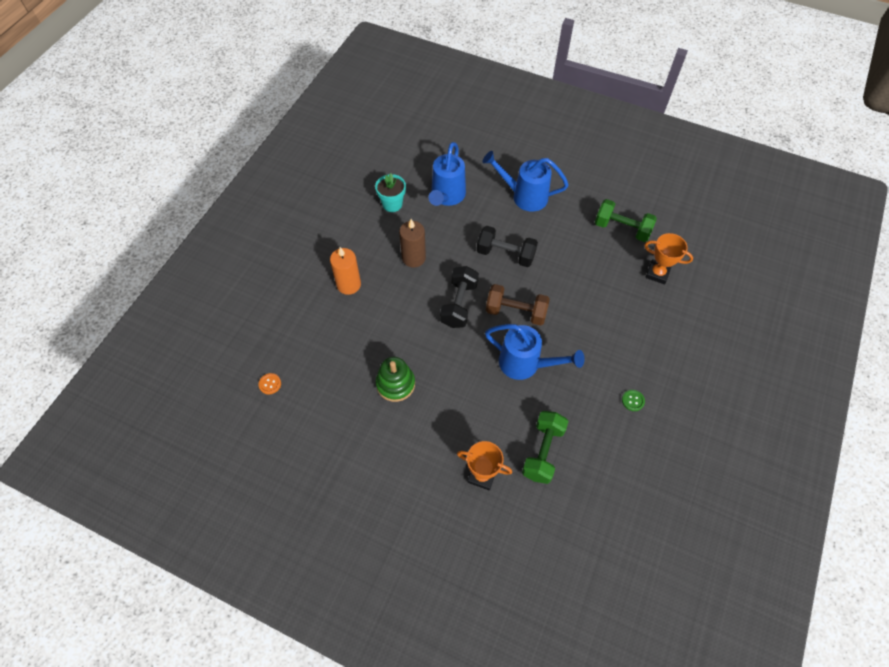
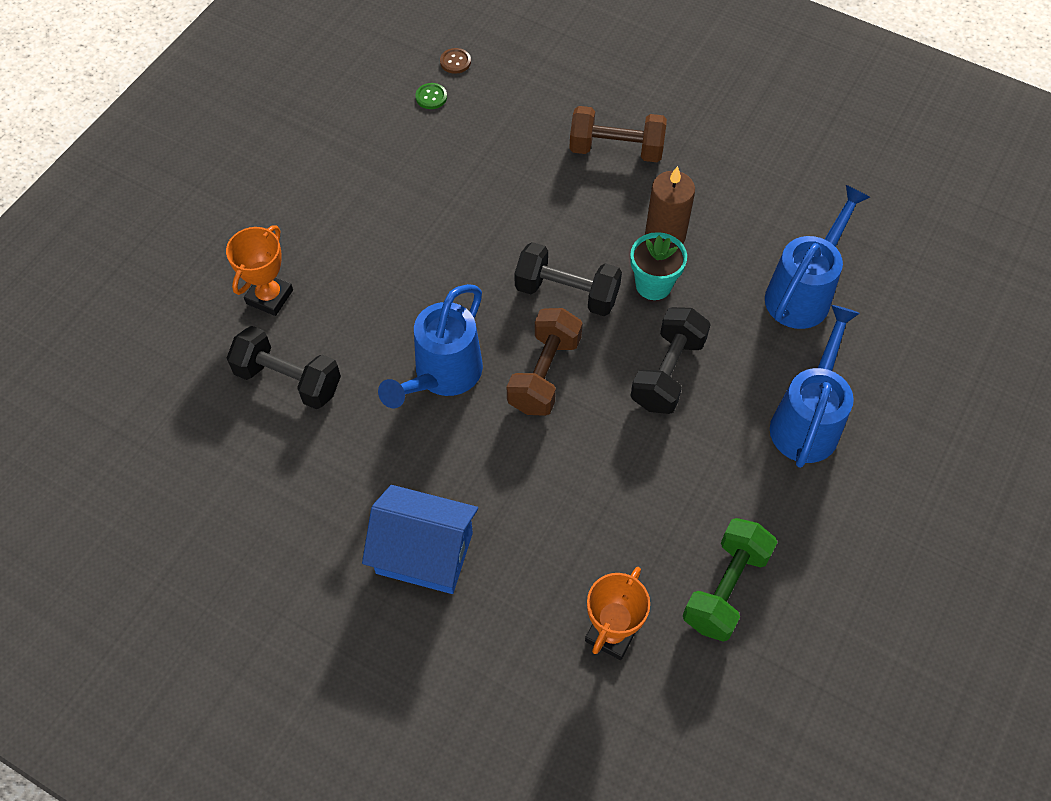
camera: 95 degrees right, 0 degrees up
(270, 384) = (455, 62): orange button -> brown button
(349, 284) = (616, 149): orange candle -> brown dumbbell
(392, 204) = (782, 211): turquoise flower pot -> turquoise flower pot (653, 285)
(395, 384) = (433, 201): green stacking toy -> none
(447, 196) = (802, 293): blue watering can -> blue watering can turned 105 degrees clockwise
(543, 452) = (288, 380): green dumbbell -> black dumbbell
(633, 400) = (350, 529): green button -> green button (431, 97)
(637, 361) = (424, 553): none -> blue house

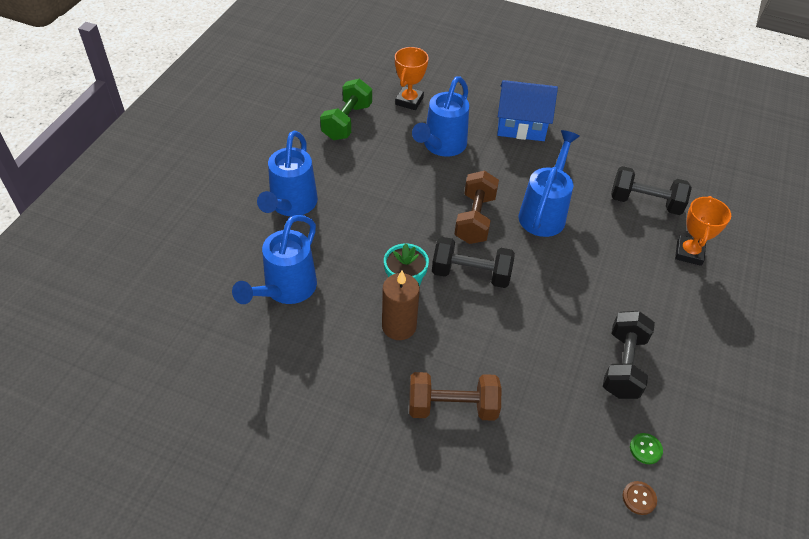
camera: 170 degrees right, 10 degrees down
(569, 518) = (442, 146): none -> blue watering can
(667, 373) = (388, 226): black dumbbell -> black dumbbell (623, 365)

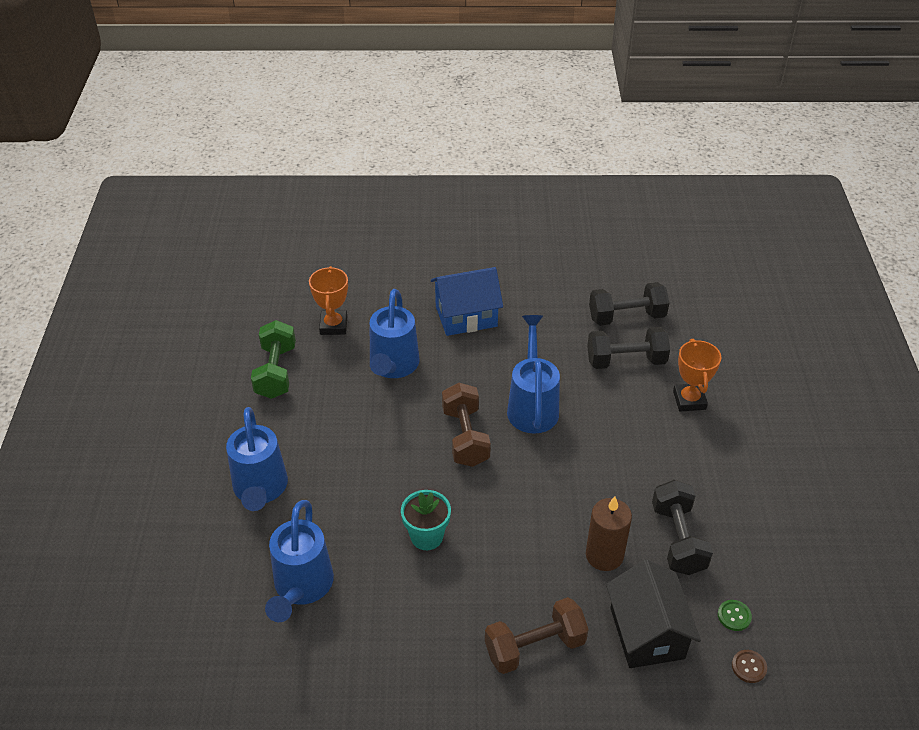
camera: 20 degrees left, 5 degrees down
(399, 326) = (441, 583): brown candle -> brown candle (604, 555)
(471, 274) = (488, 499): black dumbbell -> black dumbbell (626, 317)
(557, 433) = (647, 633): none -> black house

